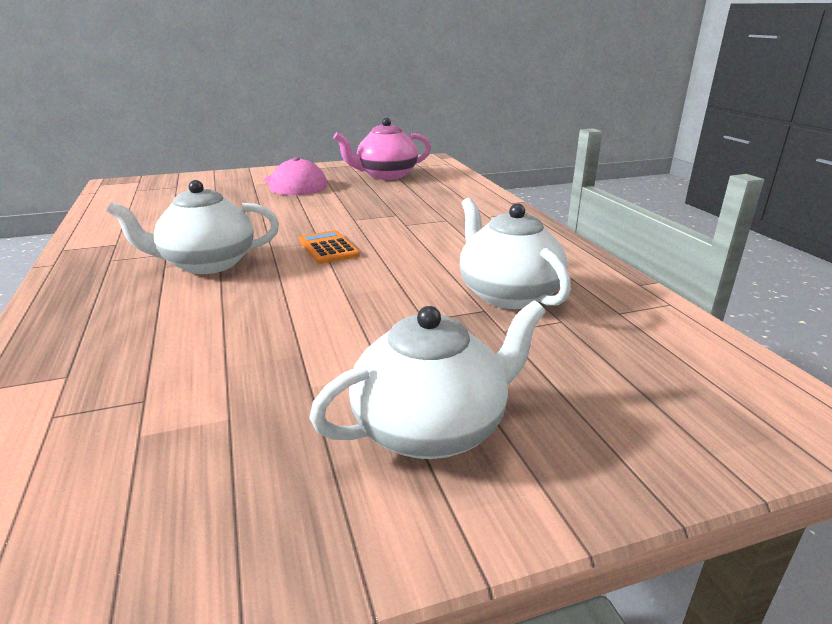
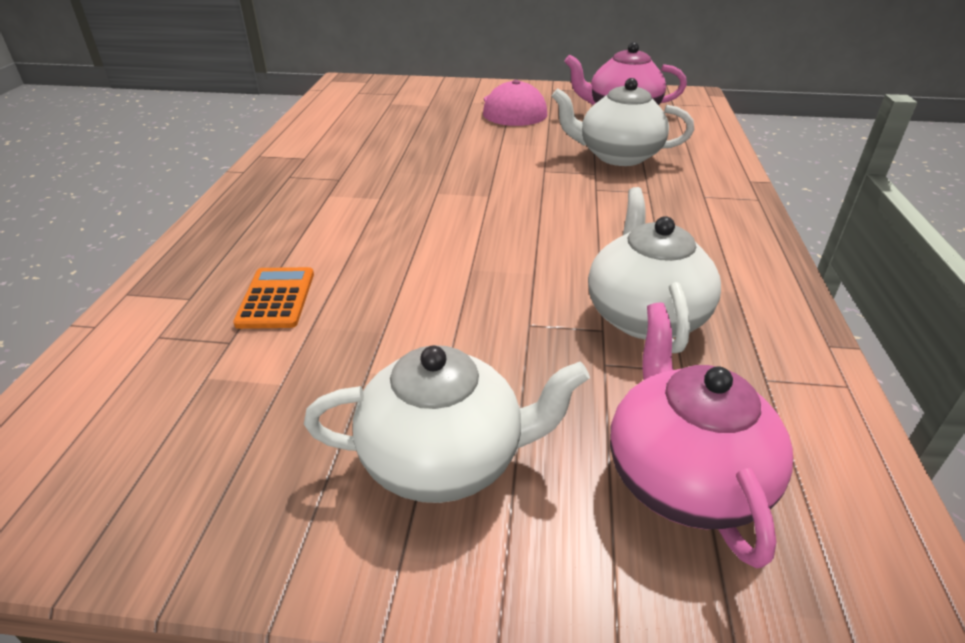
camera: 25 degrees right, 10 degrees up
(207, 264) = (366, 200): white teapot -> white teapot (618, 156)
(328, 248) = (492, 205): orange calculator -> orange calculator (276, 298)
(617, 384) = (683, 477): none -> pink teapot

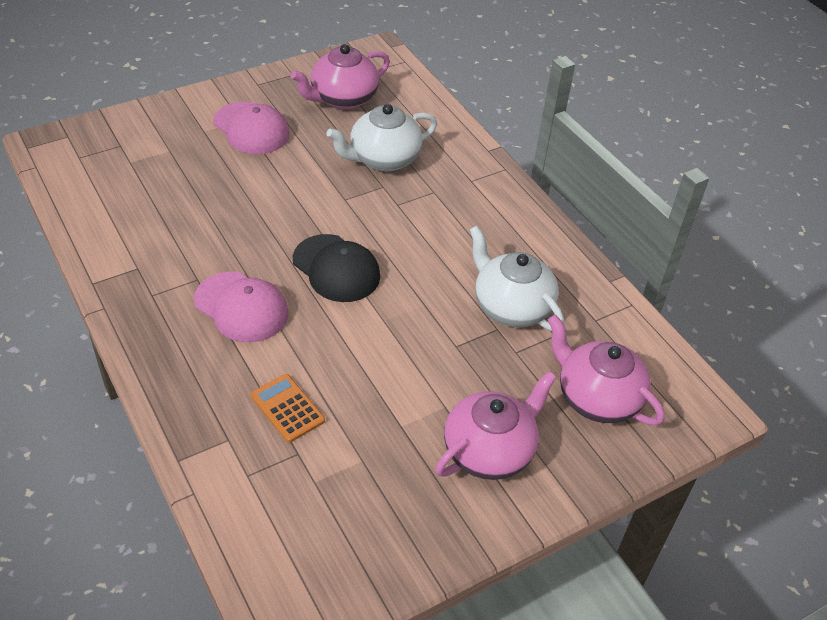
camera: 40 degrees left, 10 degrees up
(347, 208) = (241, 307): none -> pink cap
(445, 459) = (490, 450): white teapot -> pink teapot
(472, 213) = (336, 268): none -> black cap

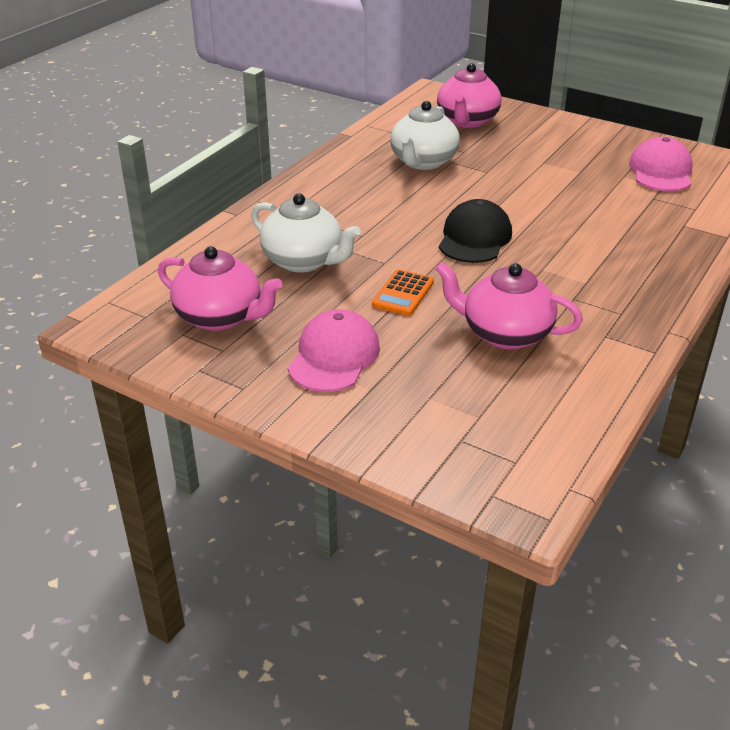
camera: 115 degrees left, 10 degrees down
(241, 307) = (572, 264): pink cap -> pink cap (661, 171)
(287, 408) = (628, 213): orange calculator -> orange calculator (403, 293)
(490, 450) = (555, 141): pink teapot -> pink teapot (504, 334)

